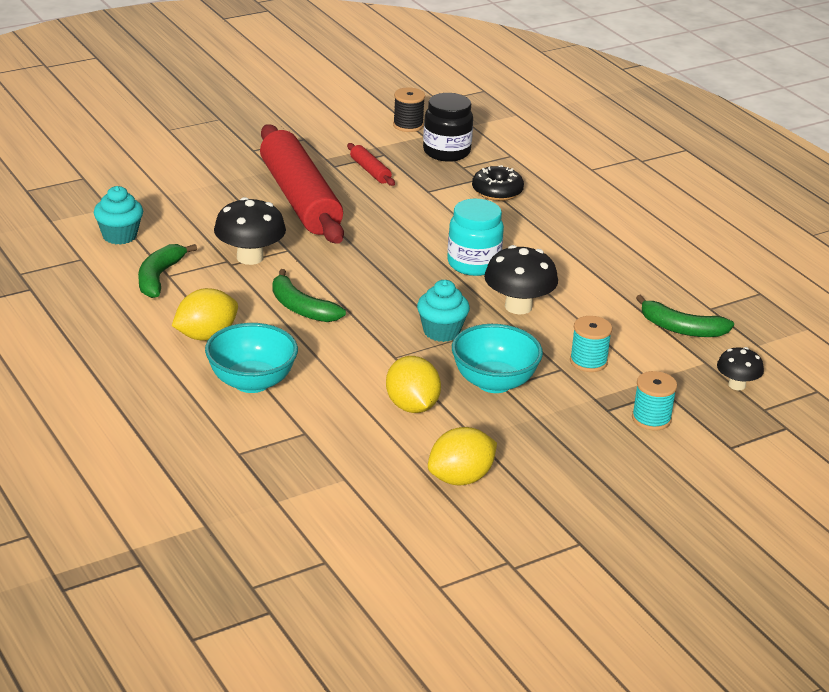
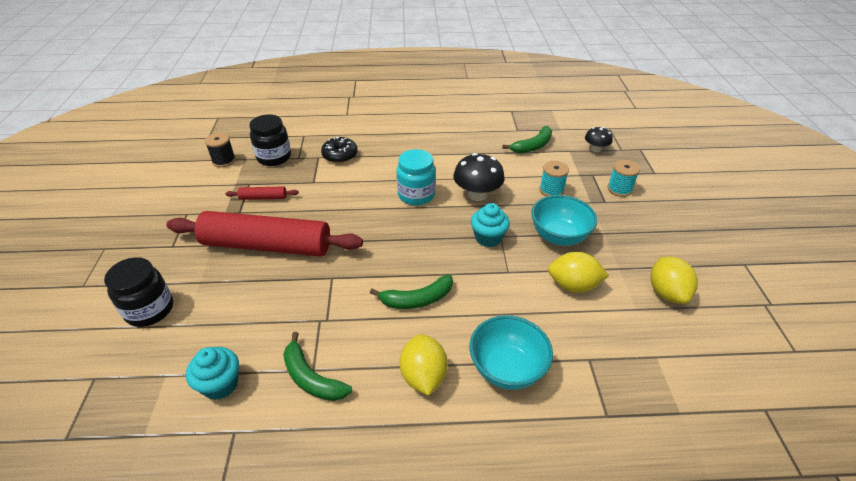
camera: 60 degrees left, 10 degrees up
(169, 172) = (150, 310): none -> black jar
(250, 257) = (326, 304): black mushroom -> none

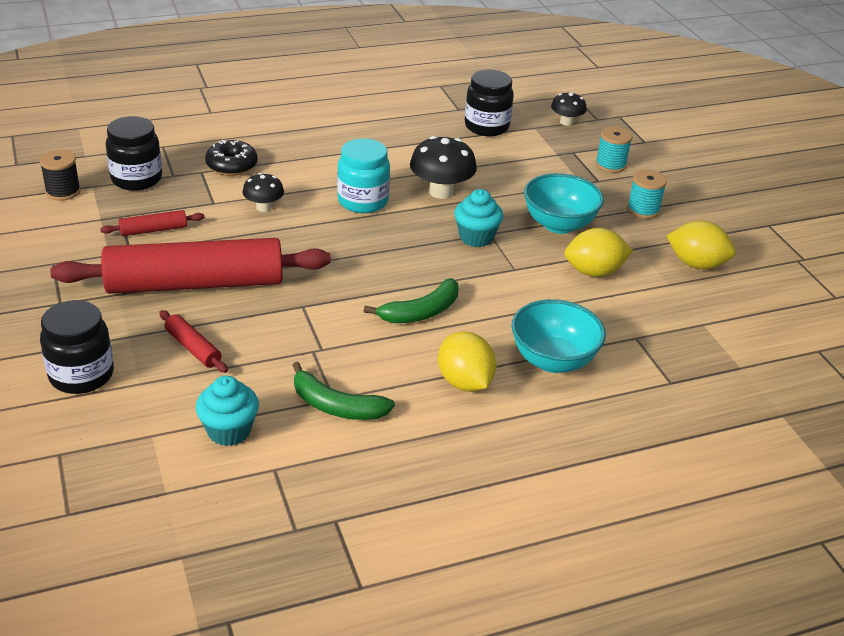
camera: 20 degrees left, 5 degrees down
(236, 301) = (193, 348): none -> red rolling pin
(345, 190) = (264, 207): none -> black mushroom
(532, 146) = (486, 127): green banana -> black jar
(551, 190) = (530, 175): turquoise spool -> turquoise spool (643, 210)
(666, 293) = (696, 264): yellow lemon -> yellow lemon turned 45 degrees counterclockwise

